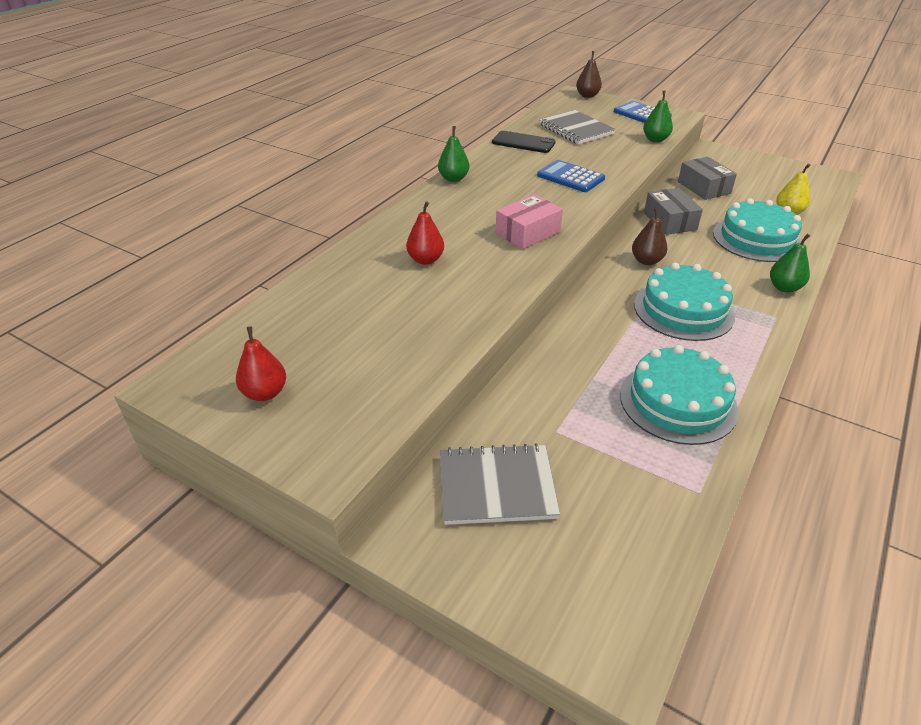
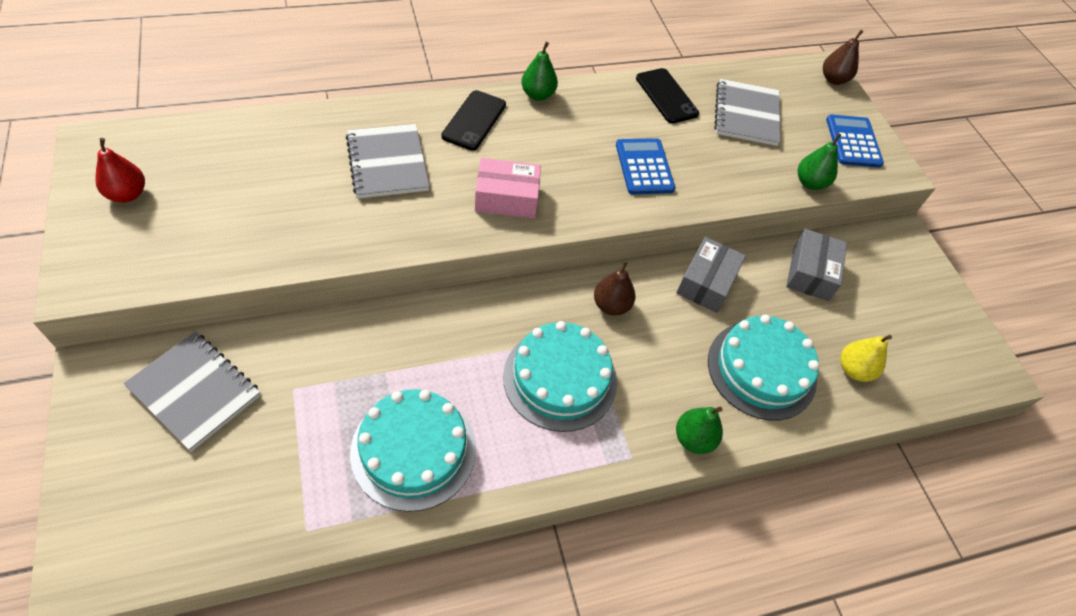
camera: 35 degrees right, 15 degrees up
(425, 260) = (387, 163): red pear -> grey notebook
(439, 210) = (474, 120): none -> black phone

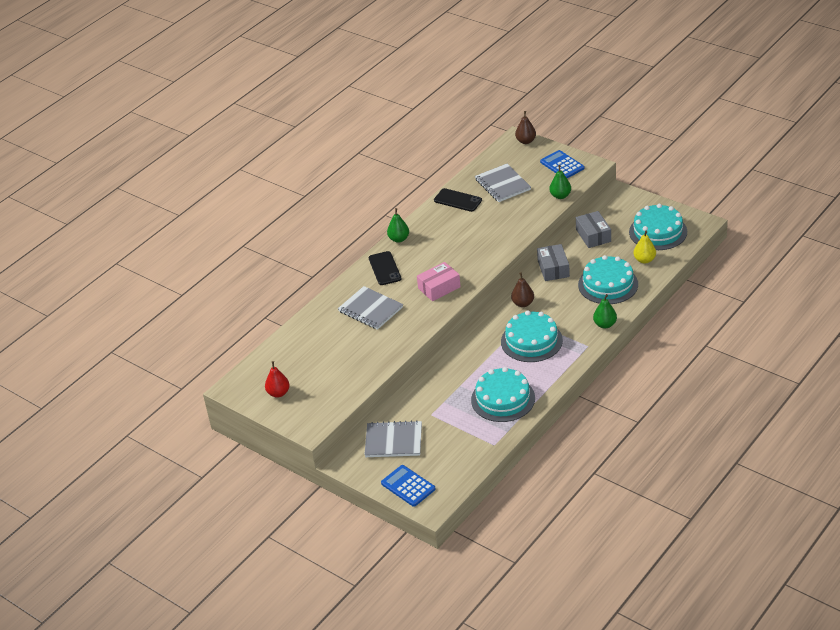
camera: 25 degrees left, 15 degrees down
(644, 167) = (482, 237): blue calculator -> blue calculator (408, 486)
(913, 337) = (658, 232): none -> turquoise cake

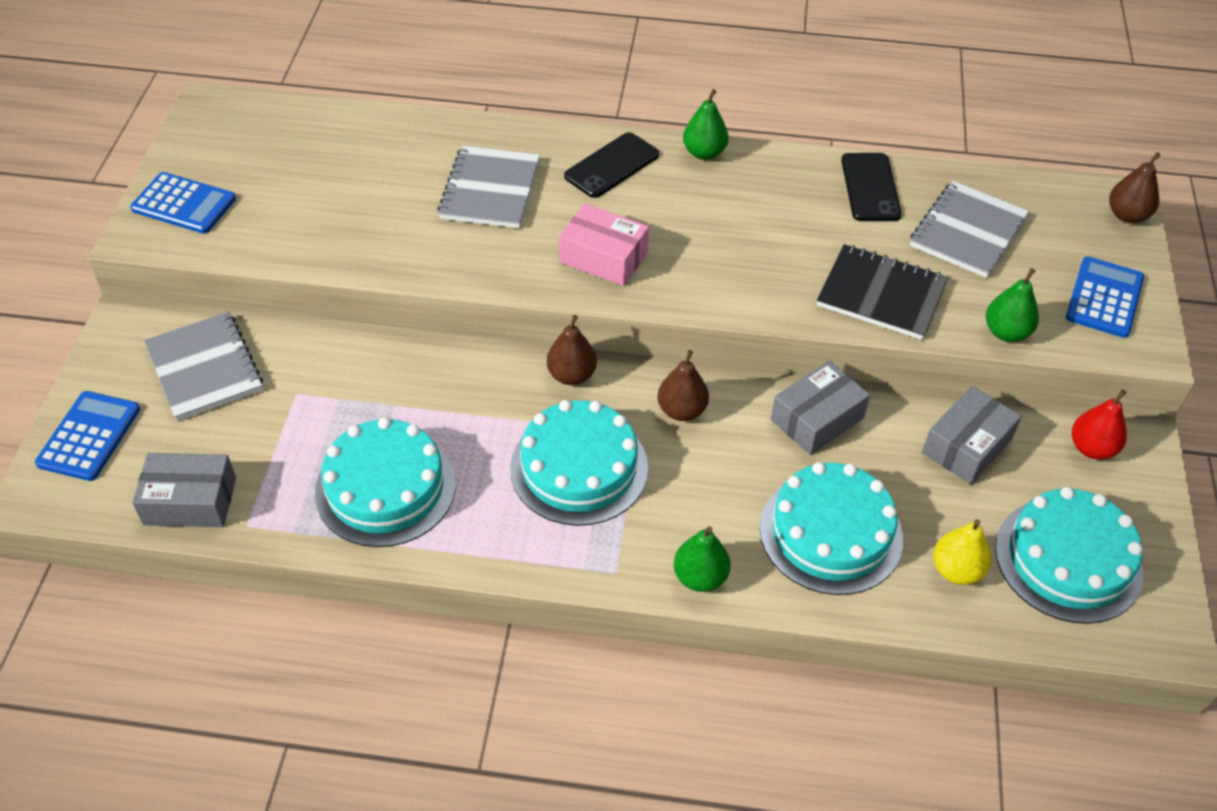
camera: 55 degrees right, 10 degrees up
(278, 393) = (219, 162): red pear -> red pear (1092, 448)
(300, 411) = (184, 204): none -> blue calculator
(469, 460) = (190, 501): none -> grey box
(481, 329) = (571, 375): none -> brown pear
(518, 219) = (881, 294): none -> black notebook

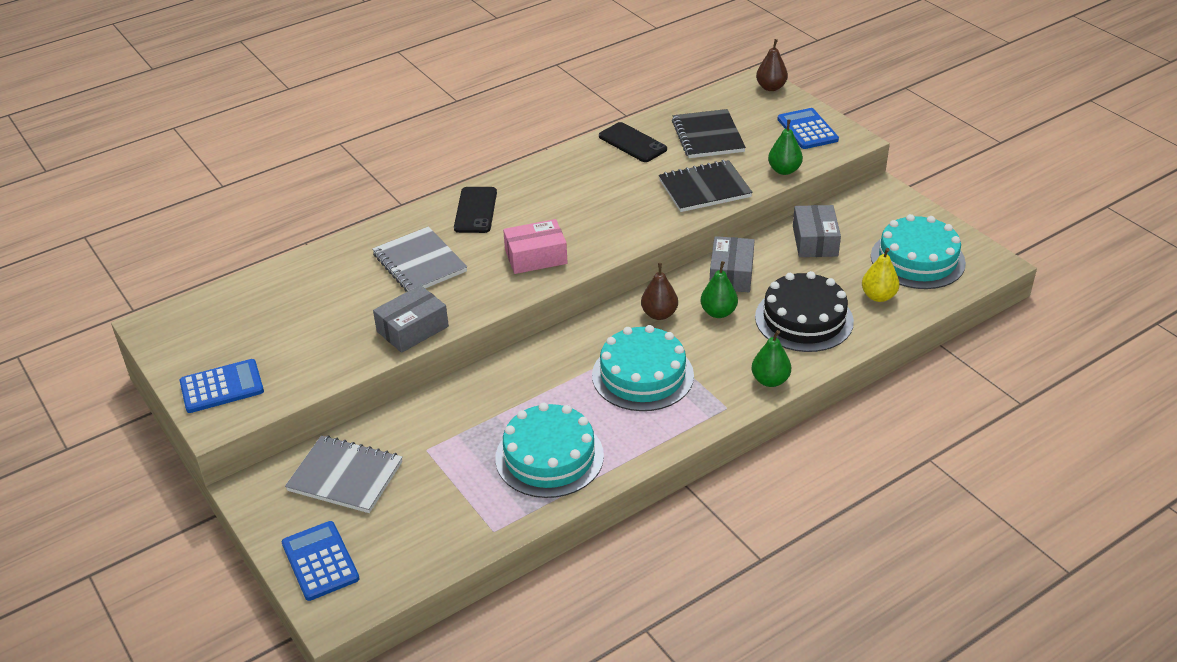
camera: 40 degrees left, 10 degrees down
(190, 501) = (440, 545): grey box -> grey box (412, 329)
(571, 375) = (577, 336): brown pear -> none
(704, 153) = (520, 175): green pear -> green pear (718, 312)
(831, 533) = (804, 319): turquoise cake -> black cake
(967, 232) = (707, 136): grey notebook -> black notebook
(1092, 448) = (869, 207): red pear -> none

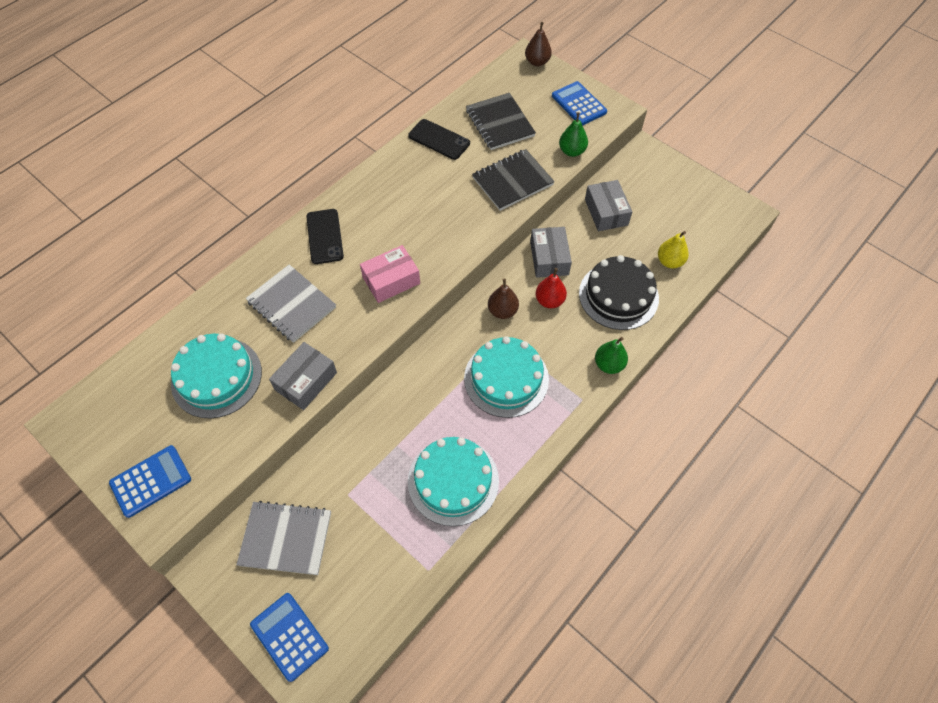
camera: 15 degrees left, 20 degrees up
(718, 312) = (549, 301): green pear -> red pear
(917, 259) = (689, 218): turquoise cake -> turquoise cake (216, 377)

